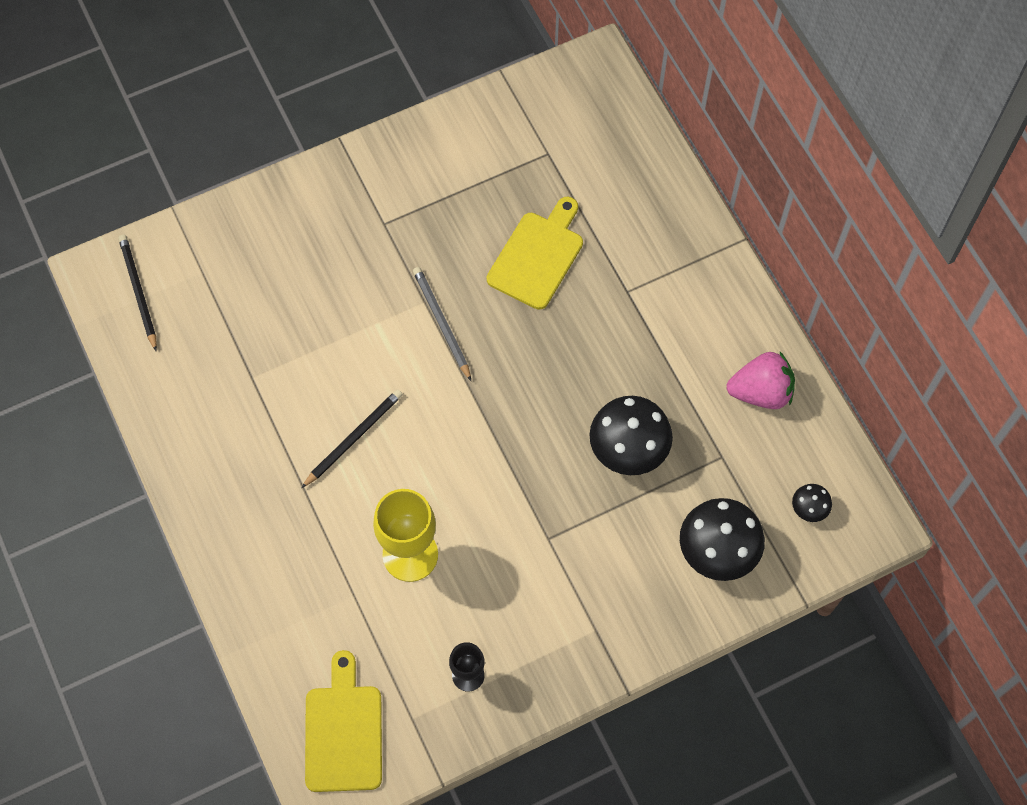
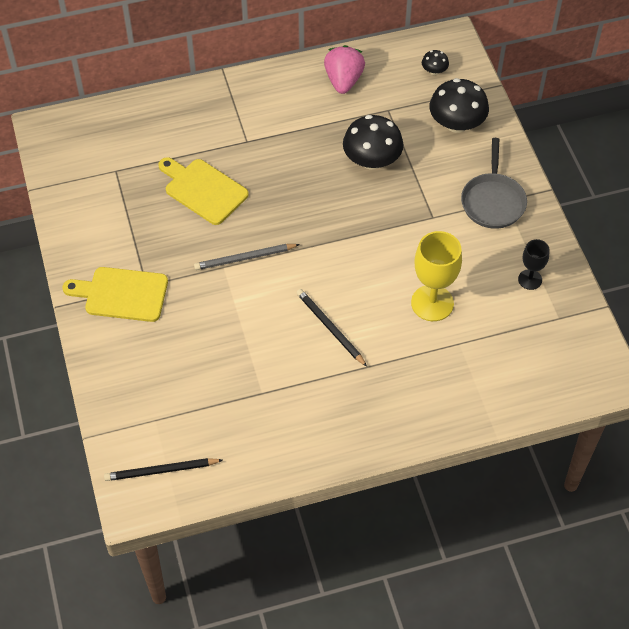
camera: 80 degrees left, 10 degrees down
(343, 731) = (564, 362): yellow cutting board -> yellow cutting board (122, 294)
(590, 614) = (493, 201): none -> grey pan

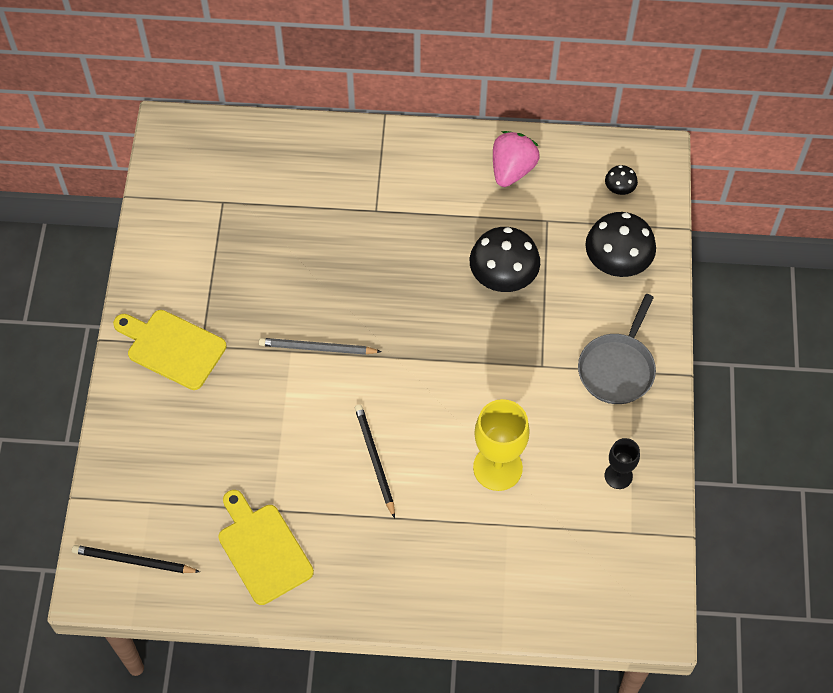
camera: 20 degrees right, 5 degrees up
(203, 190) = (305, 254): yellow cutting board -> yellow cutting board (262, 549)

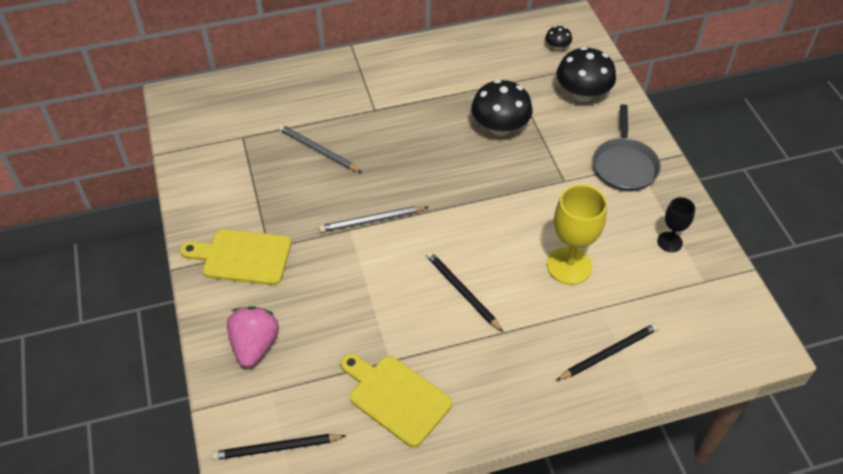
camera: 20 degrees left, 10 degrees down
(295, 244) = (318, 150): none -> grey pencil
(490, 576) = (608, 353): none -> black pencil
(512, 169) = (469, 55): pink strawberry -> pink strawberry (255, 345)

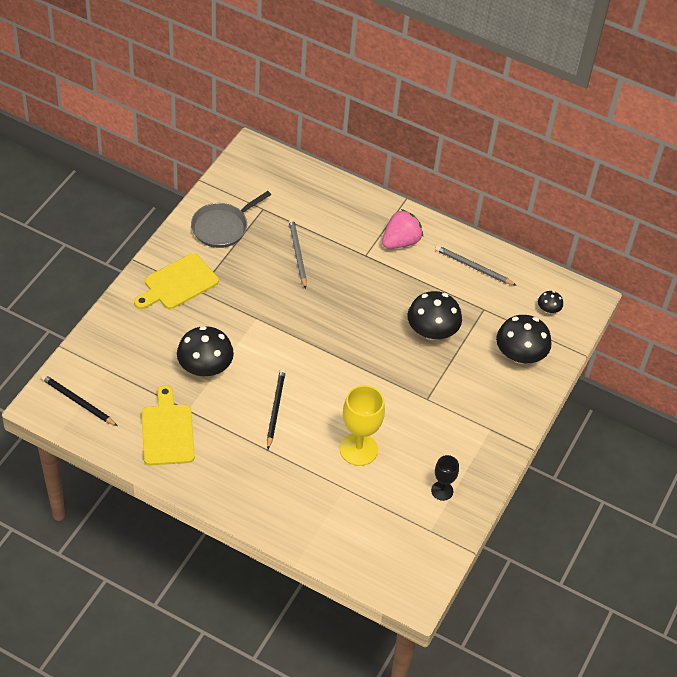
camera: 40 degrees right, 0 degrees up
(242, 257) = (178, 283): yellow cutting board -> yellow cutting board turned 90 degrees counterclockwise
(255, 345) = (128, 339): pink strawberry -> pink strawberry (400, 242)
(358, 309) = (205, 367): none -> black mushroom
(372, 220) = (276, 324): grey pencil -> grey pencil (473, 267)
(608, 353) = (314, 515): black pencil -> none
(624, 166) = (480, 423): grey pan -> grey pan (222, 227)

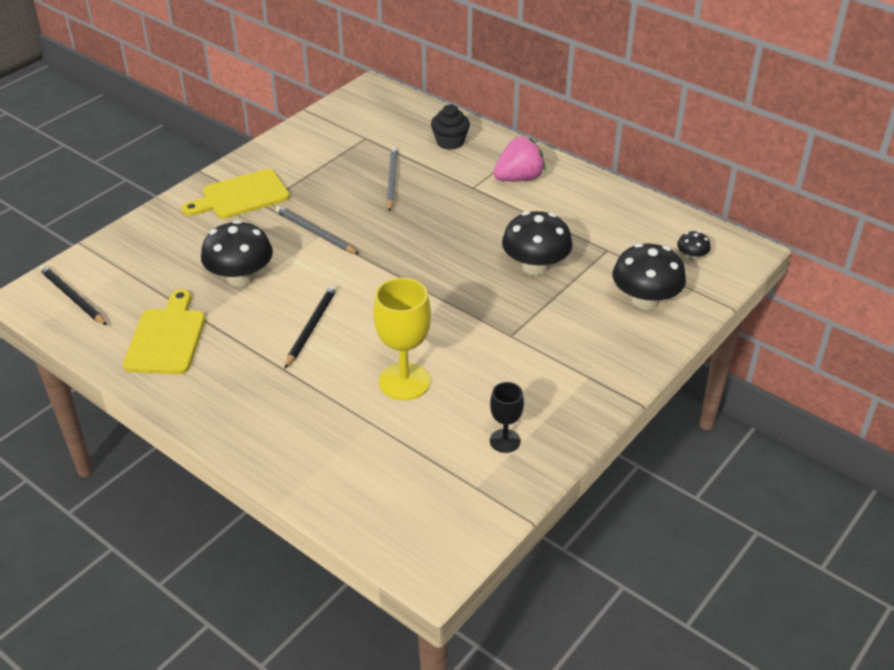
camera: 15 degrees right, 10 degrees down
(222, 227) = (312, 150): grey pan -> none
(335, 207) = (450, 142): none -> black cupcake
(473, 267) = (603, 209): grey pencil -> grey pencil (315, 233)

